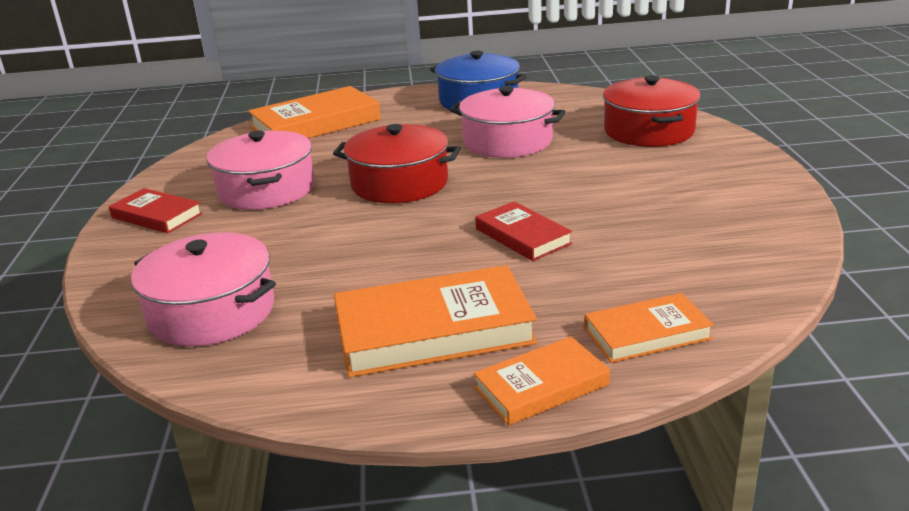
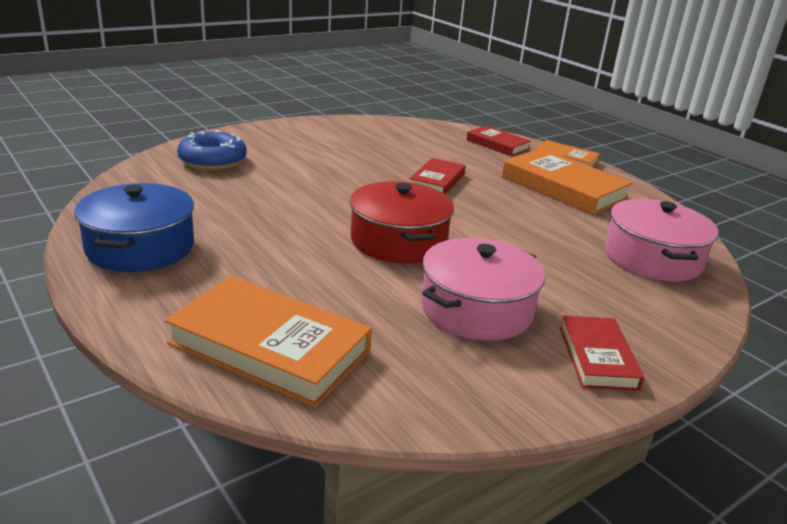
camera: 125 degrees left, 0 degrees up
(507, 141) = (267, 211): pink pot -> none
(647, 333) = (497, 144): orange book -> red book
(649, 131) = (213, 161): red pot -> blue donut

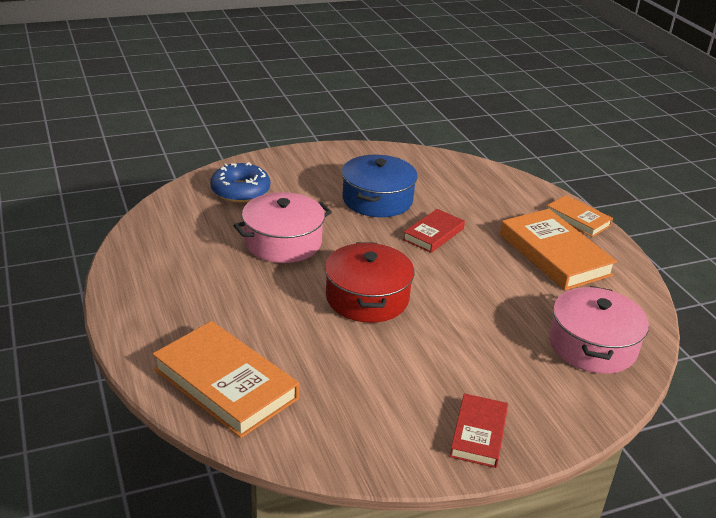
camera: 15 degrees right, 5 degrees up
(140, 247) = (157, 279): blue pot -> blue pot (377, 200)
(476, 309) = (401, 374): pink pot -> pink pot (283, 242)
(497, 144) = (517, 193): red book -> none

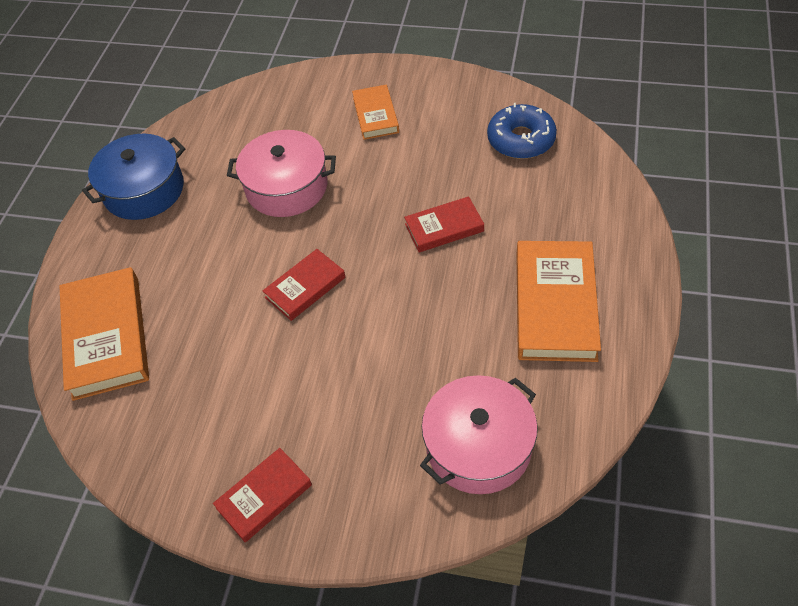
camera: 40 degrees right, 20 degrees up
(240, 191) = (301, 106): blue donut -> blue donut (521, 140)
(367, 298) = (305, 287): red pot -> red book
(377, 200) = (426, 160): blue pot -> blue pot (144, 190)
(578, 219) = (635, 263): orange book -> orange book (375, 115)

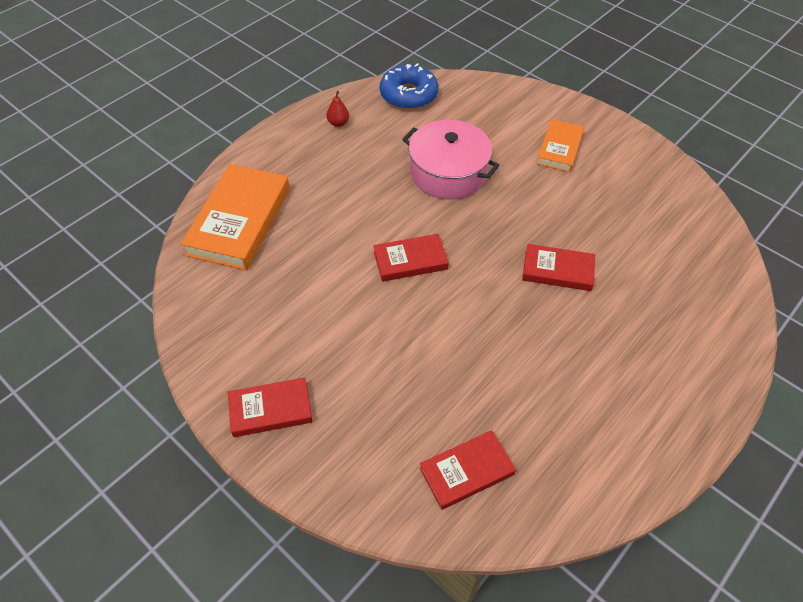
camera: 25 degrees right, 0 degrees up
(144, 190) = (338, 123): blue pot -> red pear
(478, 446) = (466, 471): pink pot -> red book
(521, 140) = (676, 229): blue donut -> blue donut (408, 95)
(555, 305) = (614, 388): orange book -> none

